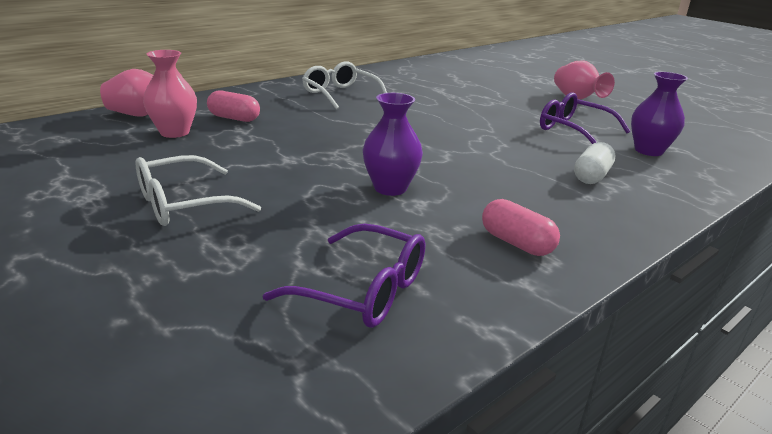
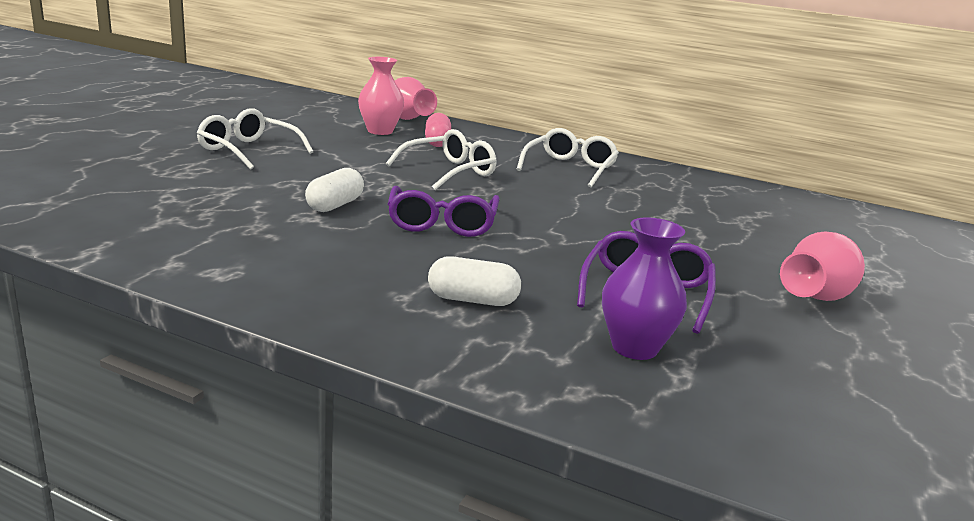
camera: 65 degrees right, 5 degrees down
(323, 131) = (449, 172): none -> white glasses
(363, 290) = (140, 209): purple glasses -> purple glasses (442, 223)
(390, 188) = (335, 205): purple vase -> white capsule
(516, 243) = (250, 259): pink capsule -> none

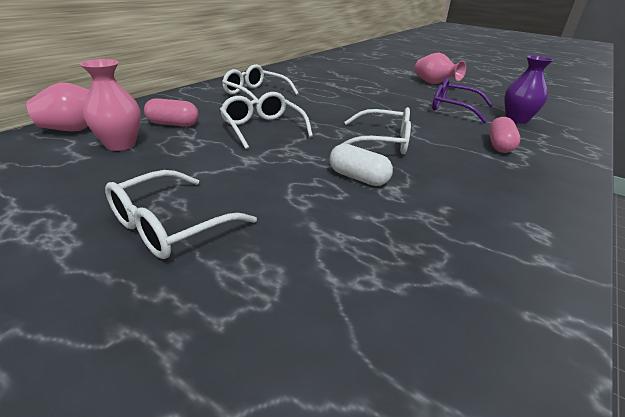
camera: 80 degrees left, 10 degrees up
(442, 223) = (382, 142): purple glasses -> white glasses
(472, 300) = (499, 146): white capsule -> pink capsule

